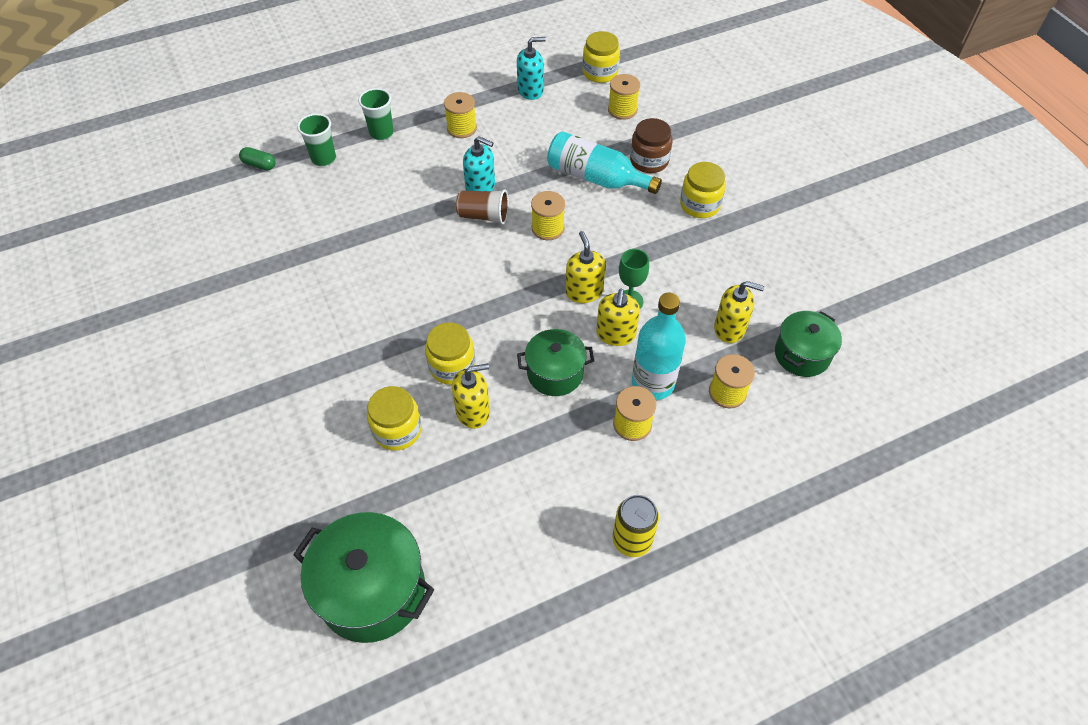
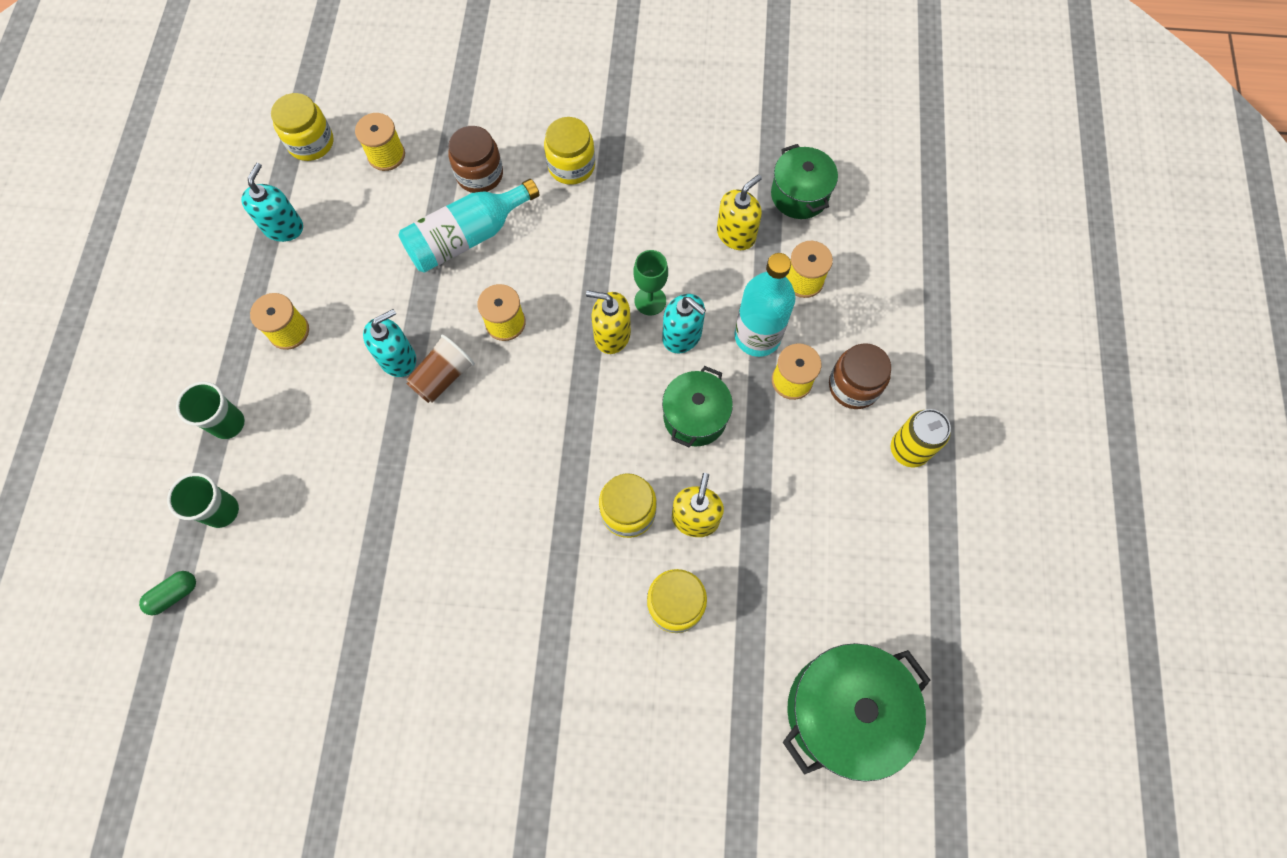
camera: 60 degrees left, 15 degrees up
(616, 334) = (682, 336): yellow soap dispenser -> turquoise soap dispenser
(660, 471) = (854, 386): none -> brown jar

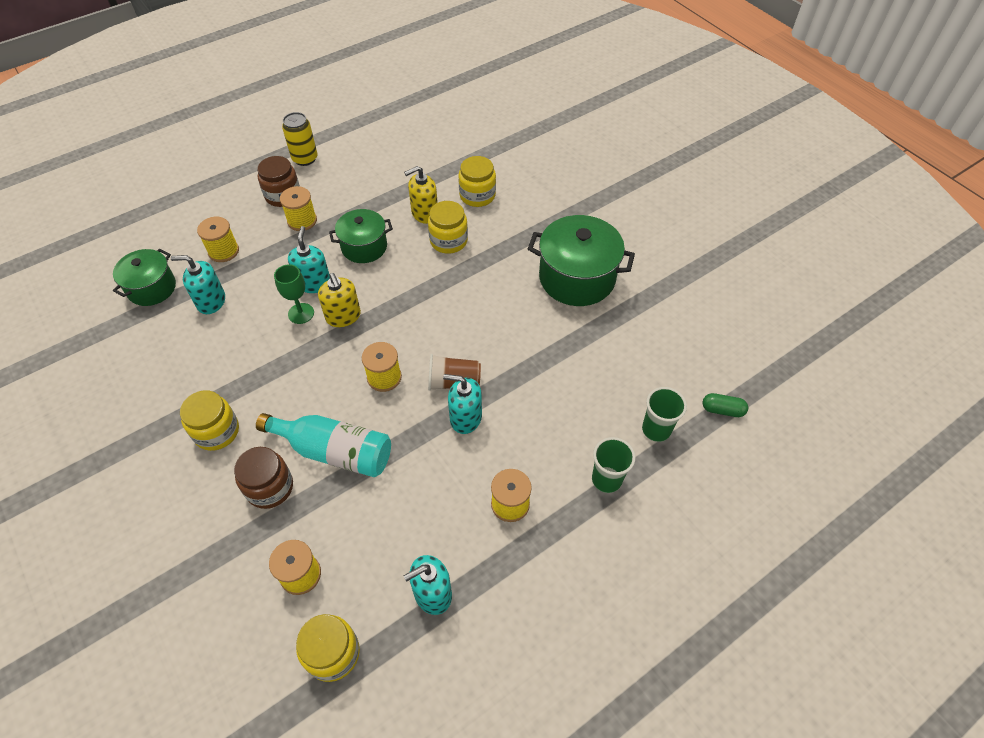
camera: 130 degrees left, 15 degrees down
(736, 234) = (211, 301): yellow soap dispenser -> turquoise soap dispenser
(757, 336) = (284, 250): turquoise bottle -> none
(843, 711) = (464, 119): green pot -> green pot (577, 278)

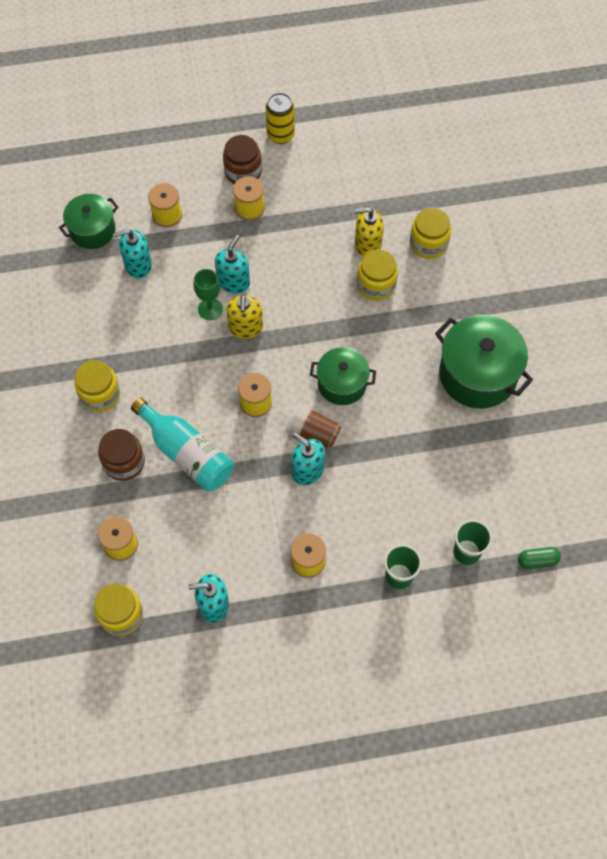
camera: 25 degrees right, 10 degrees up
(211, 301) = (138, 265): turquoise soap dispenser -> turquoise soap dispenser turned 45 degrees counterclockwise
(364, 247) = (294, 260): green pot -> green pot (342, 384)
(722, 410) = (537, 560): green capsule -> green capsule turned 45 degrees counterclockwise

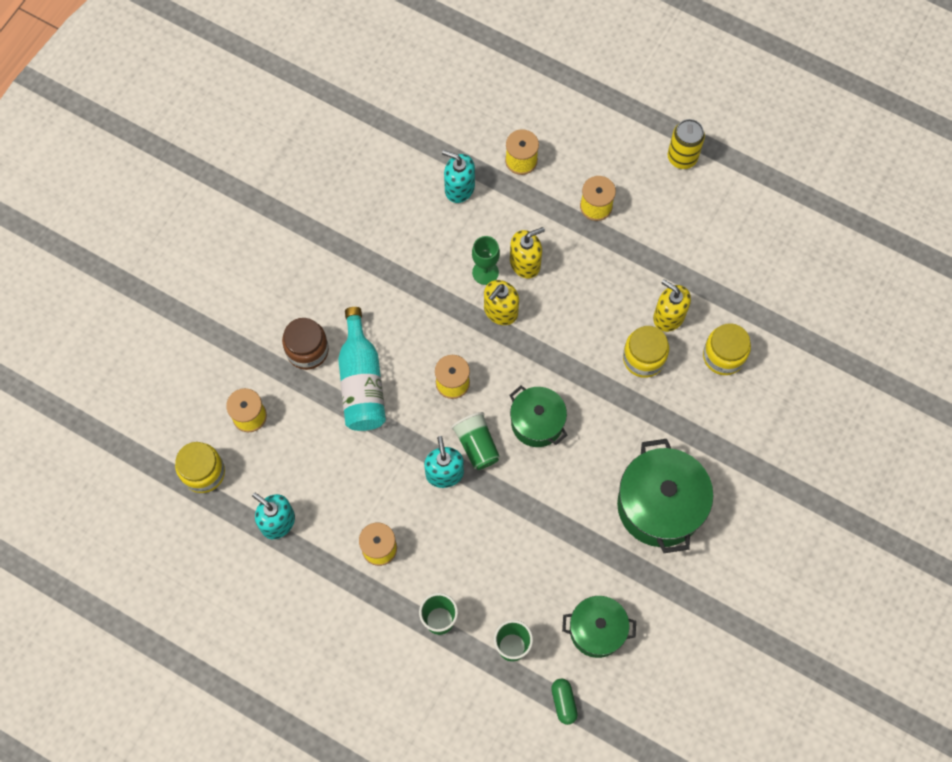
camera: 40 degrees right, 5 degrees up
(92, 230) = (448, 129): green pot -> green pot (597, 630)
(100, 394) = (336, 278): yellow jar -> none
(233, 282) = (525, 263): turquoise soap dispenser -> yellow soap dispenser
(243, 172) = (619, 168): brown jar -> none
(313, 432) = (477, 445): brown cup -> green cup
(537, 560) = (563, 702): green capsule -> green capsule turned 45 degrees clockwise

